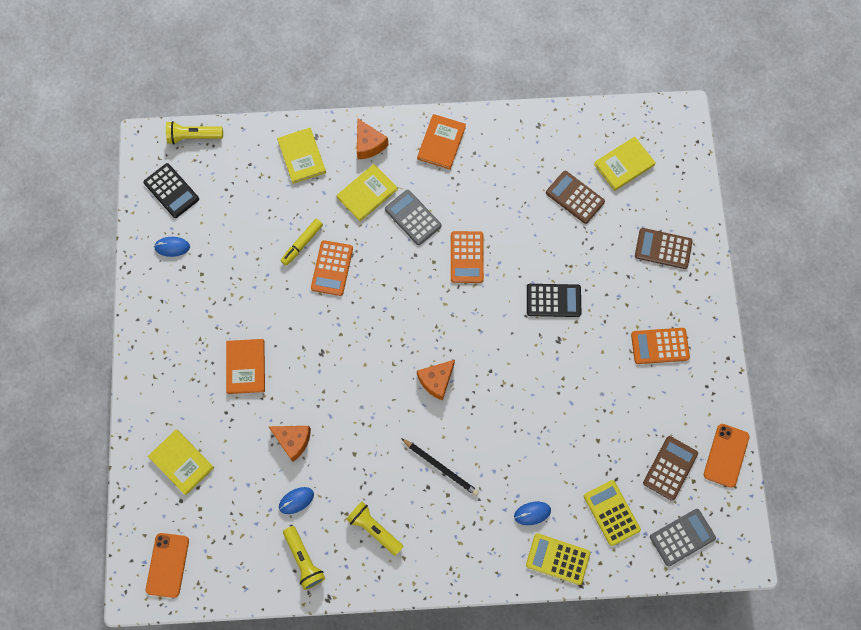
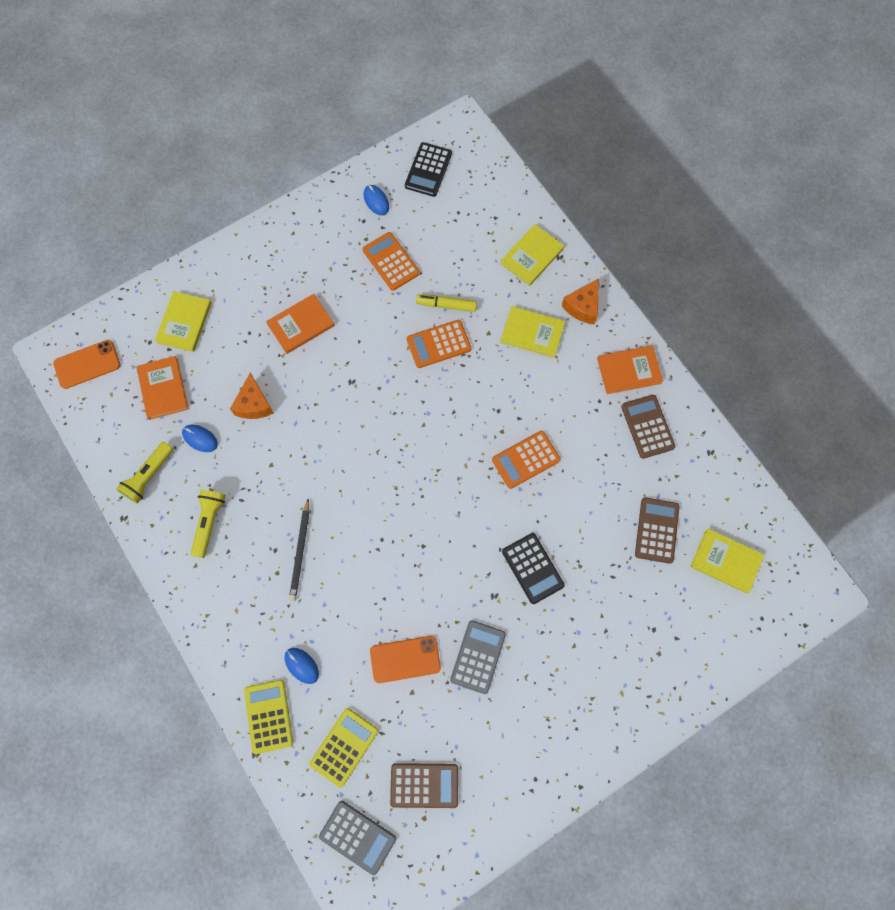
camera: 60 degrees right, 0 degrees up
(194, 137) = (491, 157): yellow flashlight -> none
(232, 509) = (163, 389): none -> orange book
(413, 217) = (534, 387): grey calculator -> grey calculator (478, 657)
(436, 380) = (384, 500): orange cheese -> none
(660, 346) = (550, 704): orange calculator -> orange calculator (391, 261)
(663, 248) = (659, 652): brown calculator -> brown calculator (647, 426)
(726, 455) = (471, 840): orange phone -> orange phone (405, 659)

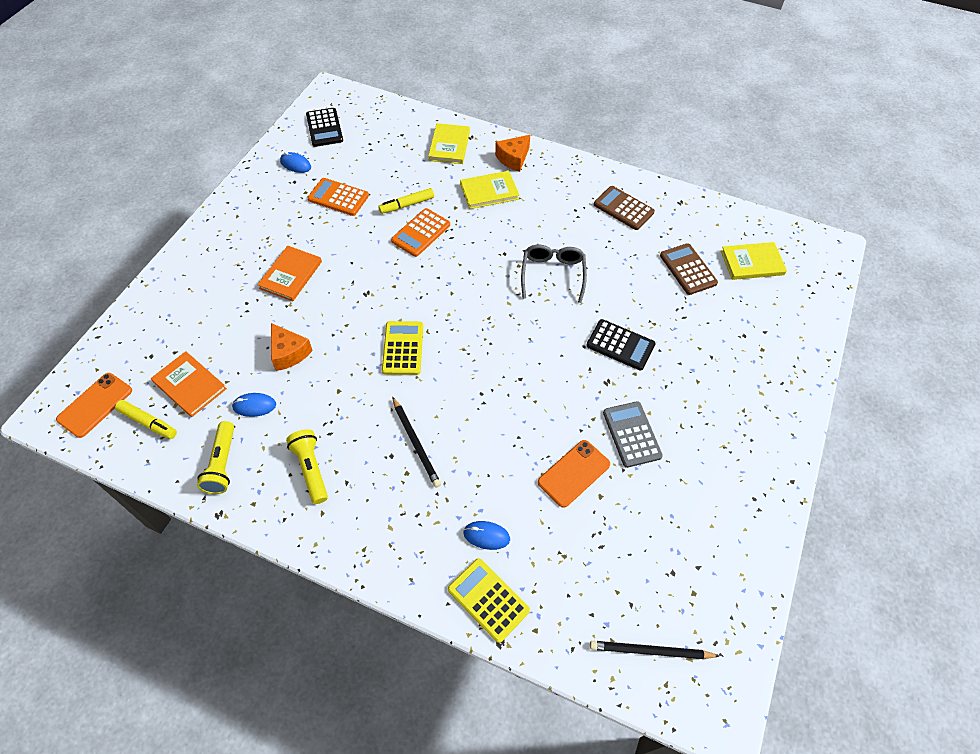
camera: 35 degrees left, 15 degrees down
(116, 405) = (148, 422): none -> yellow marker
(184, 322) = (177, 324): yellow book -> none
(344, 747) = (577, 580): yellow calculator -> yellow calculator (403, 348)
(357, 837) = (650, 651): grey calculator -> black pencil
(424, 785) = (671, 565): brown calculator -> none
(526, 460) = (553, 274): orange calculator -> grey glasses
(583, 307) = (513, 159): orange cheese -> orange cheese turned 45 degrees clockwise
(629, 371) = (580, 181): orange book -> none

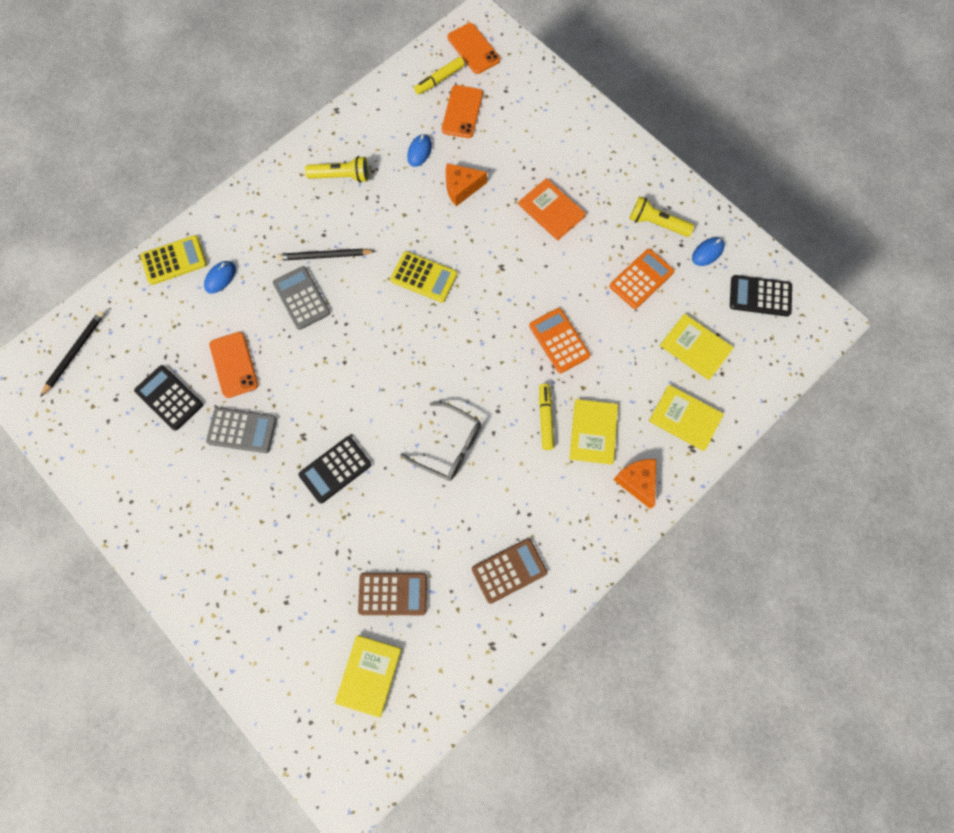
camera: 115 degrees right, 15 degrees up
(190, 385) = (462, 112): orange book -> orange phone
(222, 464) = (377, 120): yellow flashlight -> yellow flashlight (657, 223)
(387, 153) = (695, 348): none -> yellow book
(407, 205) = (605, 341): yellow marker -> yellow marker (545, 418)
(473, 444) = (301, 298): none -> grey calculator
(640, 518) = (169, 398): none -> black calculator

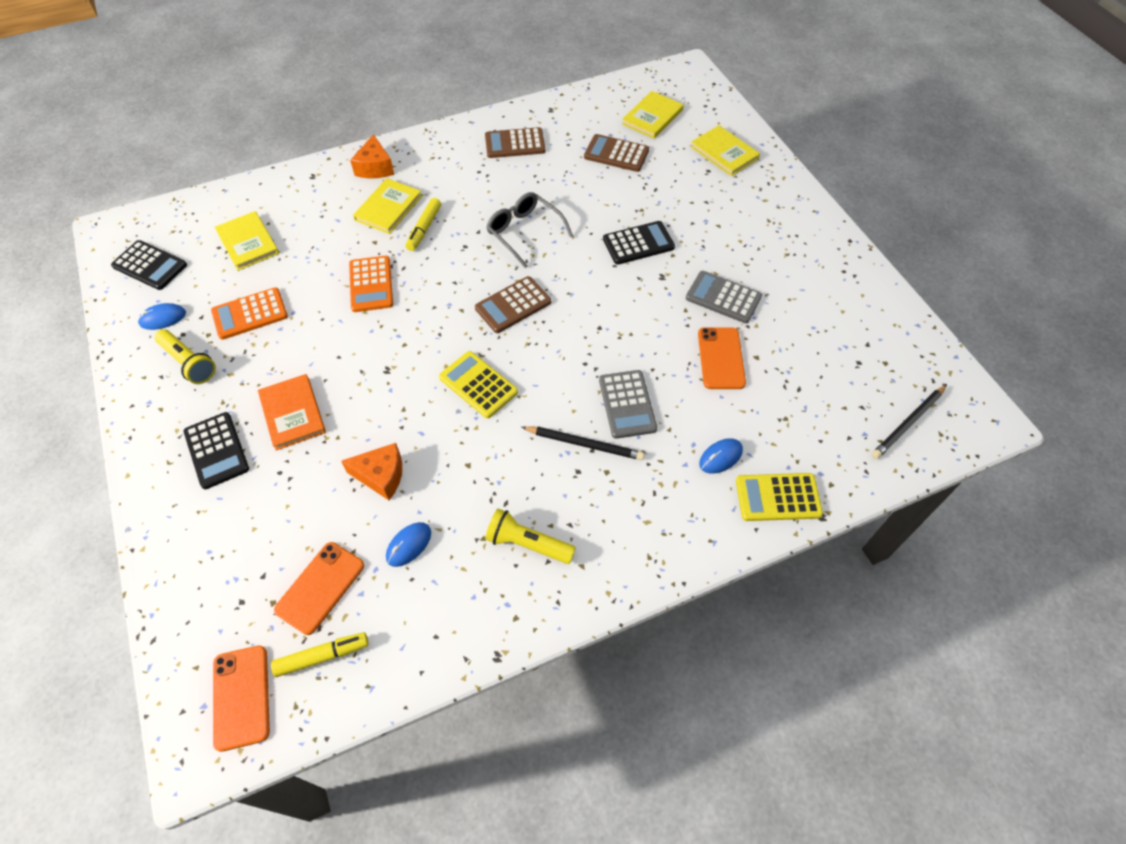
camera: 160 degrees left, 15 degrees down
(169, 398) = (798, 347): black calculator -> black calculator (216, 450)
(426, 360) = (513, 305): none -> brown calculator
(685, 418) = (301, 196): yellow book -> yellow book (724, 153)

